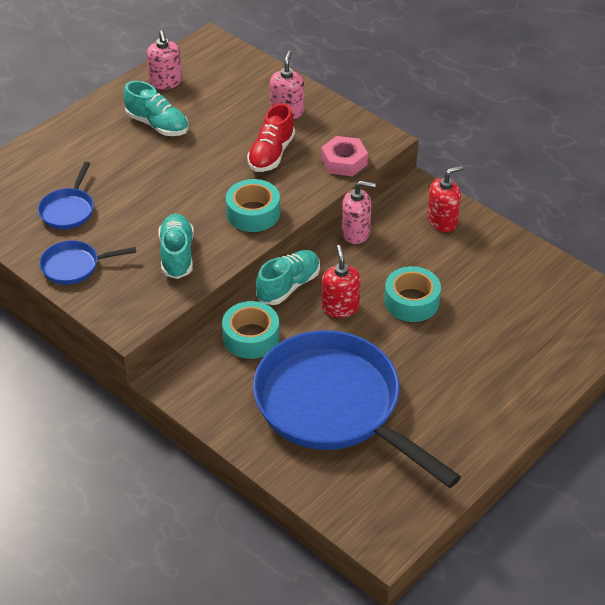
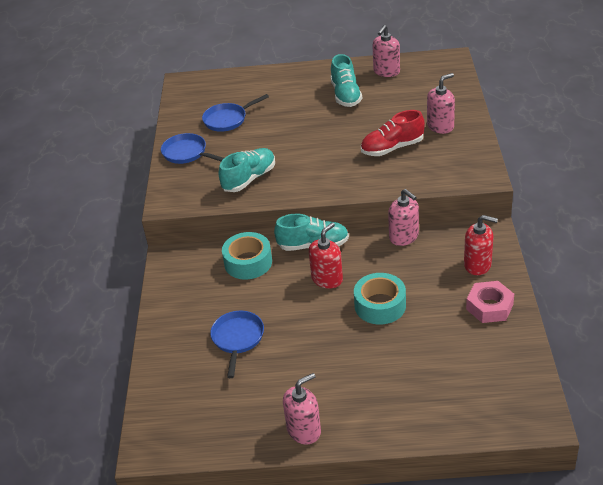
camera: 50 degrees right, 5 degrees down
(253, 213) = (329, 179): turquoise tape -> none
(334, 406) = (237, 339): blue pan -> blue pan, size x0.42
(344, 161) = (435, 178): pink nut -> pink nut (489, 306)
(484, 436) = (304, 430): none -> pink soap dispenser

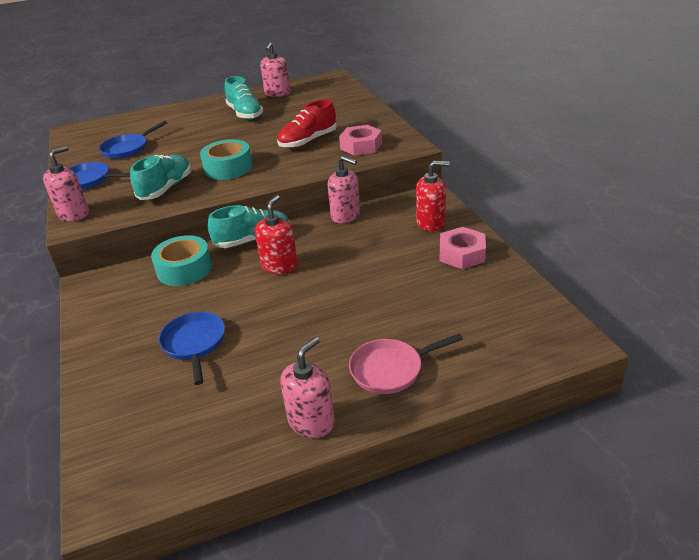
camera: 20 degrees left, 5 degrees down
(380, 305) = (347, 277): turquoise tape -> turquoise tape (228, 168)
(380, 403) = (391, 369): none -> pink pan
(439, 166) = (361, 146): none -> pink nut
(440, 126) = (347, 120): pink soap dispenser -> pink soap dispenser (74, 214)

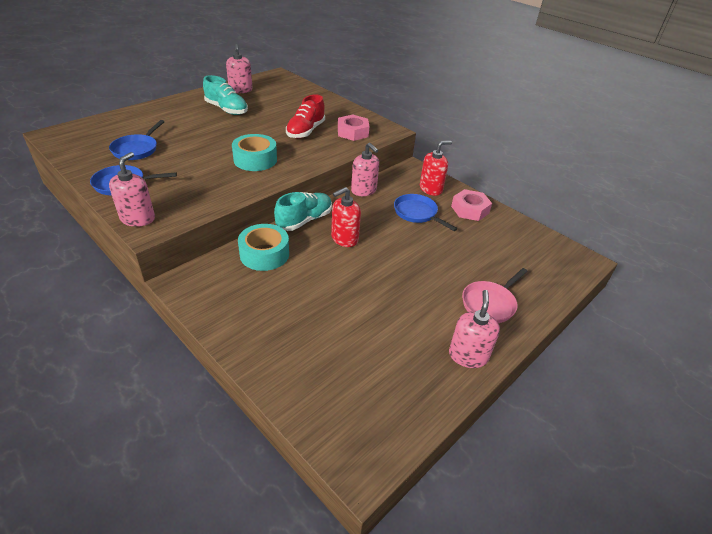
camera: 30 degrees left, 5 degrees up
(166, 188) = (212, 184): turquoise shoe -> none
(194, 344) = (327, 316): blue pan -> blue pan (417, 213)
(279, 266) = (344, 238): red soap dispenser -> red soap dispenser turned 120 degrees counterclockwise
(345, 215) = (363, 190): pink soap dispenser -> pink soap dispenser turned 45 degrees clockwise

